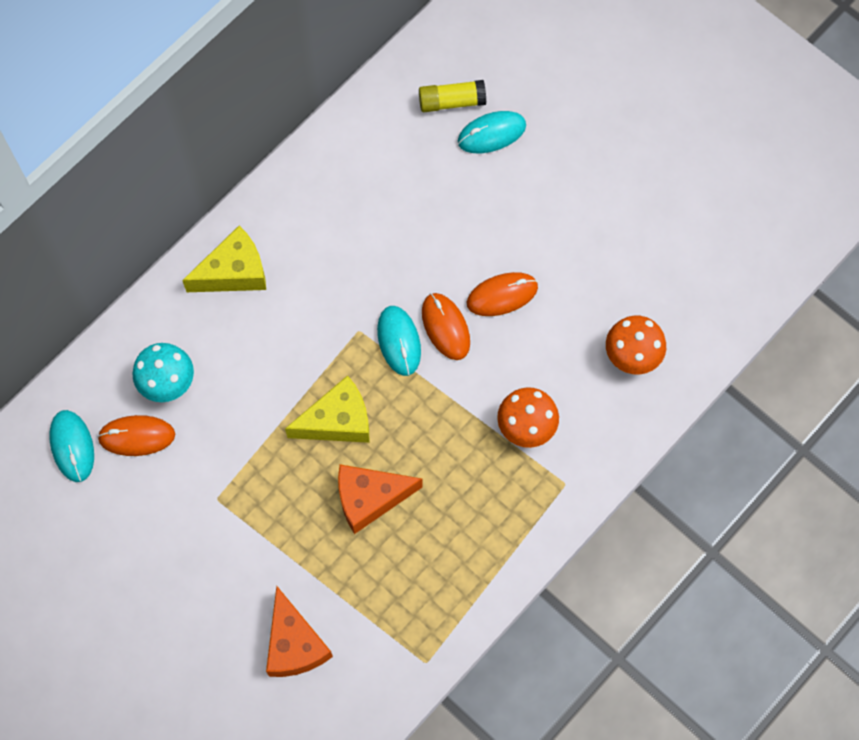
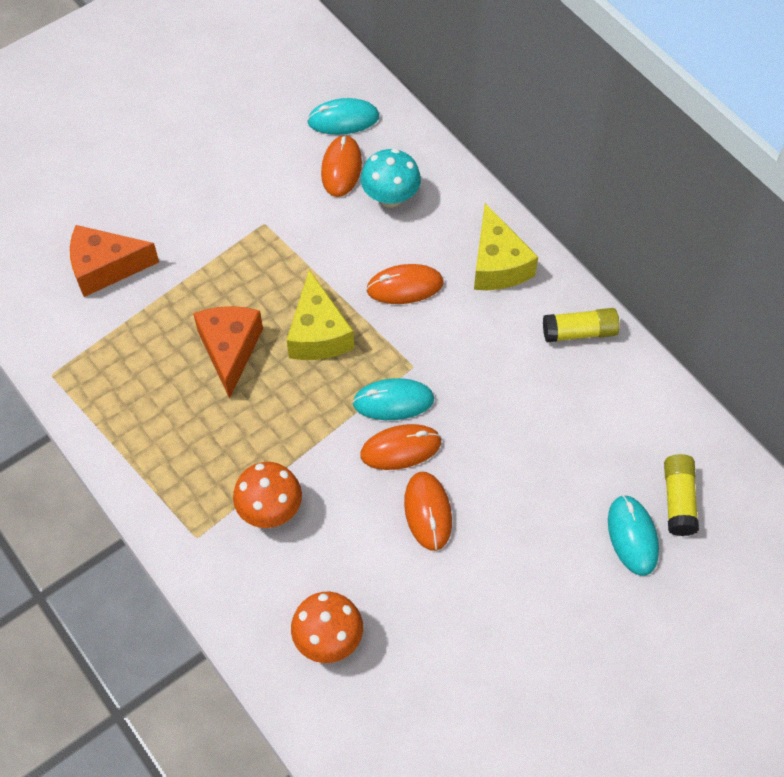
camera: 100 degrees right, 10 degrees down
(272, 351) = (405, 286): none -> orange mouse
(298, 193) = (579, 332): none -> yellow glue stick

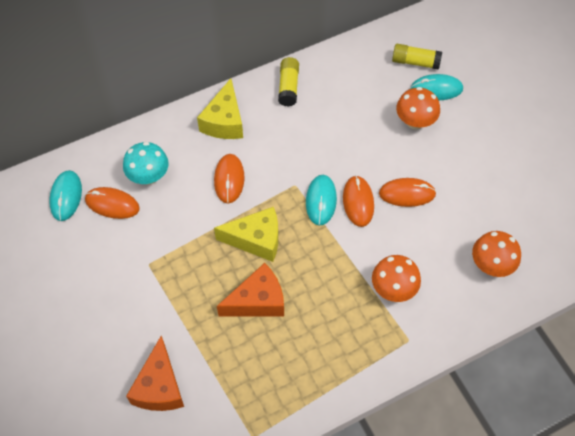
camera: 80 degrees left, 0 degrees up
(230, 350) = (258, 301): orange cheese -> orange cheese turned 150 degrees clockwise
(498, 264) = (224, 121): yellow cheese -> yellow cheese turned 105 degrees clockwise
(560, 511) = (415, 122): none -> orange mushroom

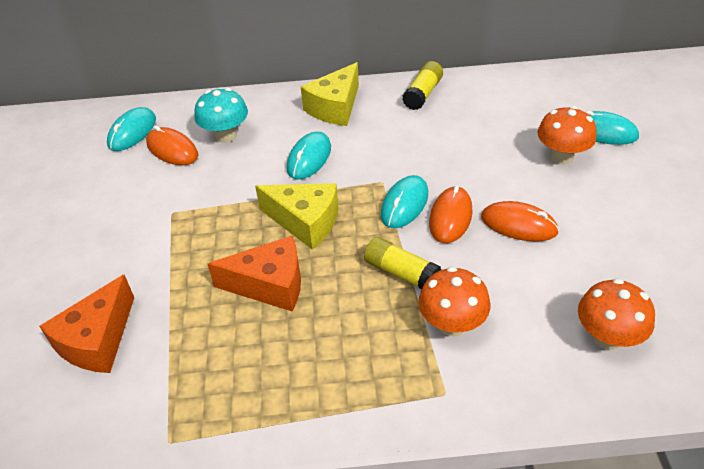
camera: 25 degrees right, 15 degrees down
(229, 179) = (309, 158): orange mouse -> turquoise mouse
(415, 62) = (586, 102): yellow glue stick -> yellow glue stick (401, 273)

